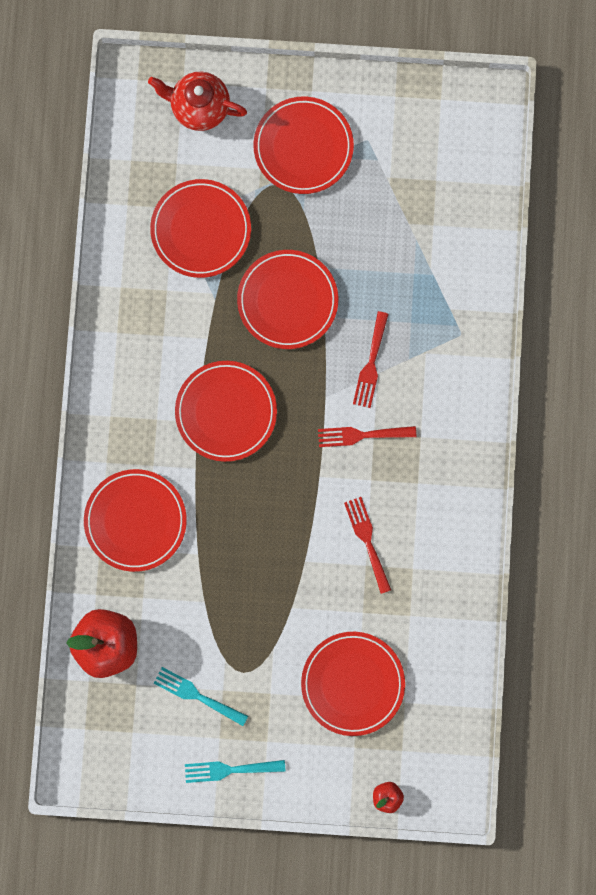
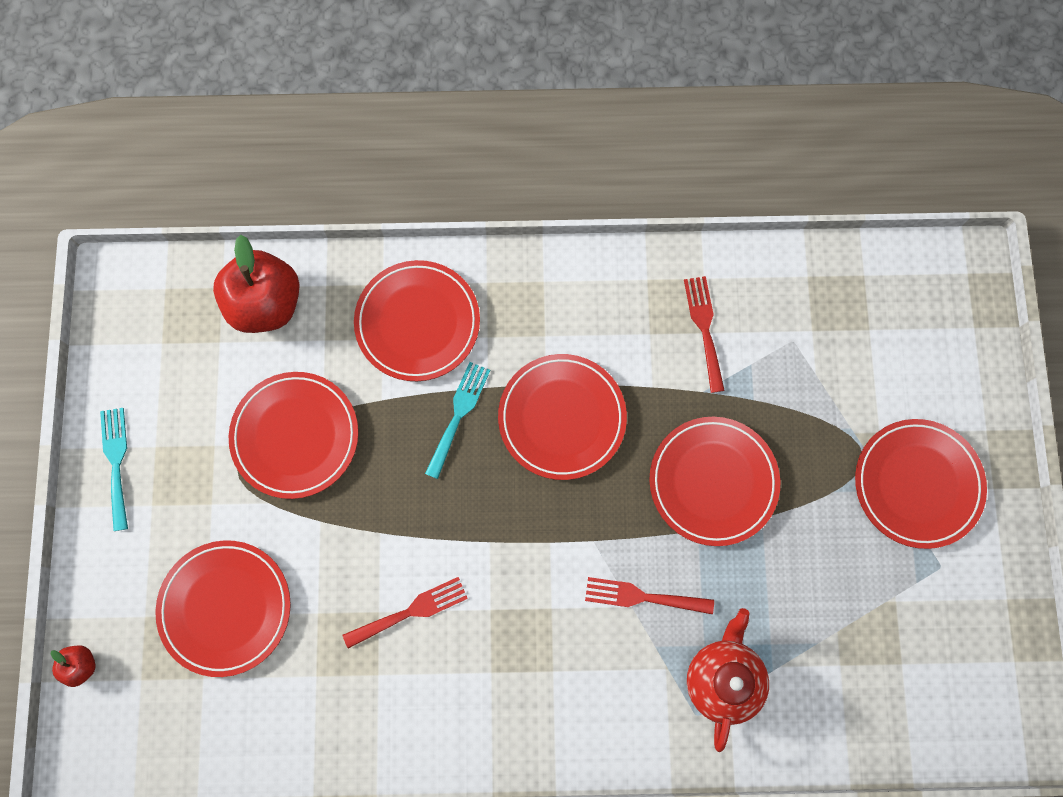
camera: 85 degrees right, 5 degrees down
(196, 695) = (207, 414): turquoise fork -> turquoise fork (458, 414)
(199, 107) = (946, 350): red teapot -> red teapot (722, 678)
(201, 230) = (789, 366): red plate -> red plate (295, 436)
(361, 435) = (548, 592): red fork -> red fork (704, 328)

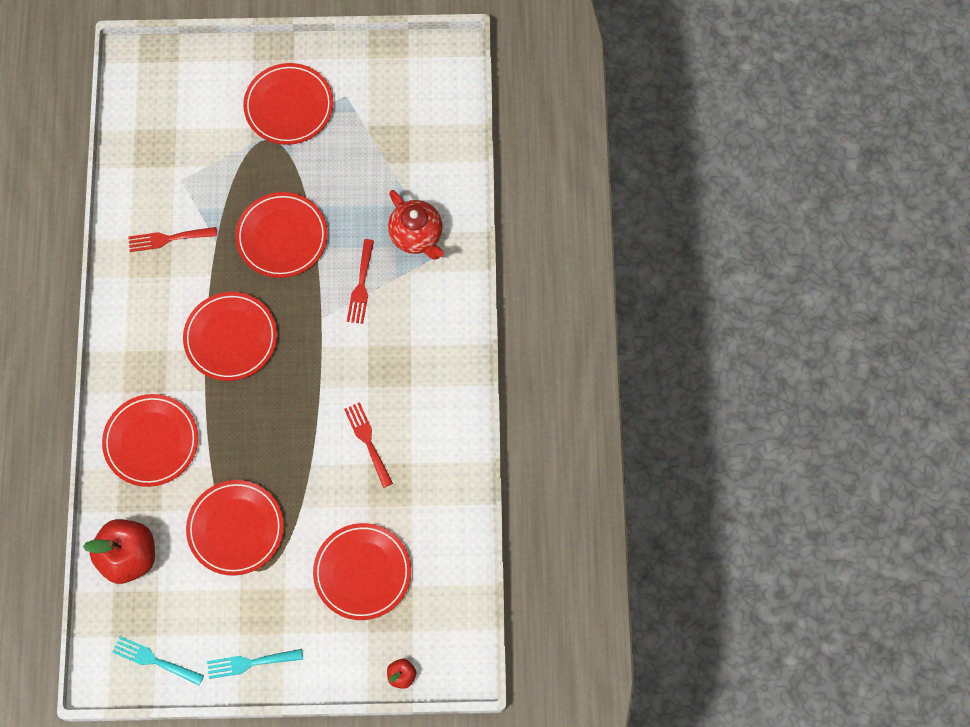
camera: 90 degrees left, 5 degrees down
(458, 414) = (224, 410): turquoise fork -> turquoise fork (154, 660)
(722, 678) = (417, 236): red teapot -> red teapot turned 135 degrees counterclockwise

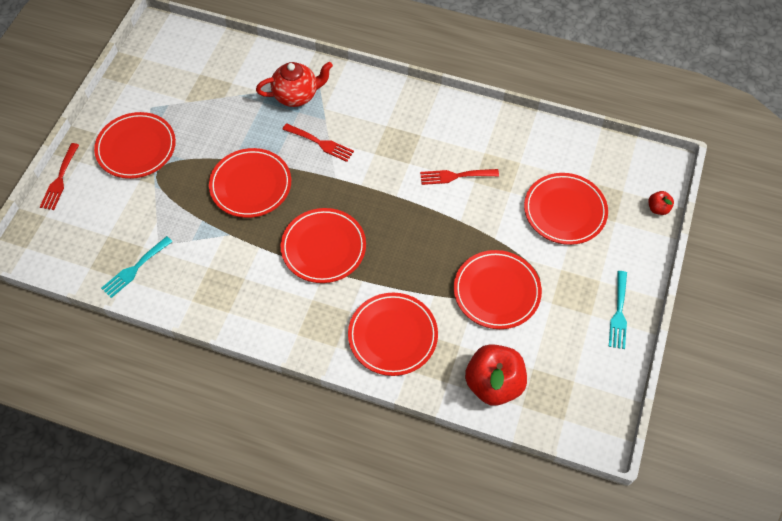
camera: 70 degrees left, 10 degrees down
(154, 660) = (596, 389): turquoise fork -> turquoise fork (135, 269)
(168, 239) = (208, 270): red fork -> red fork (60, 180)

